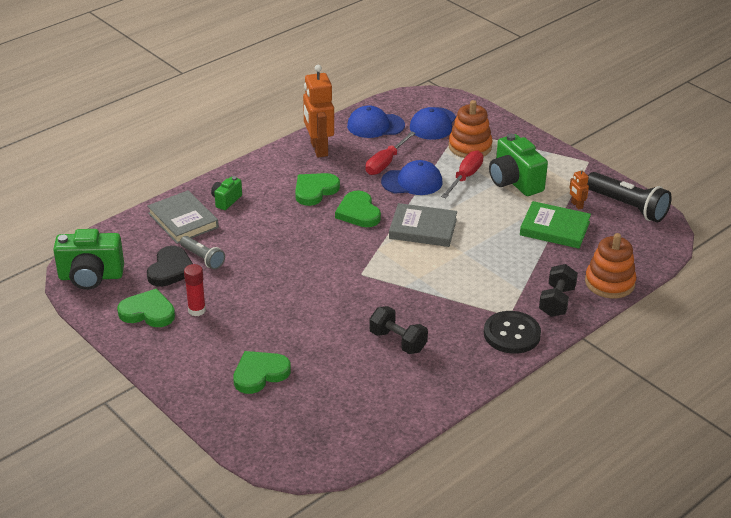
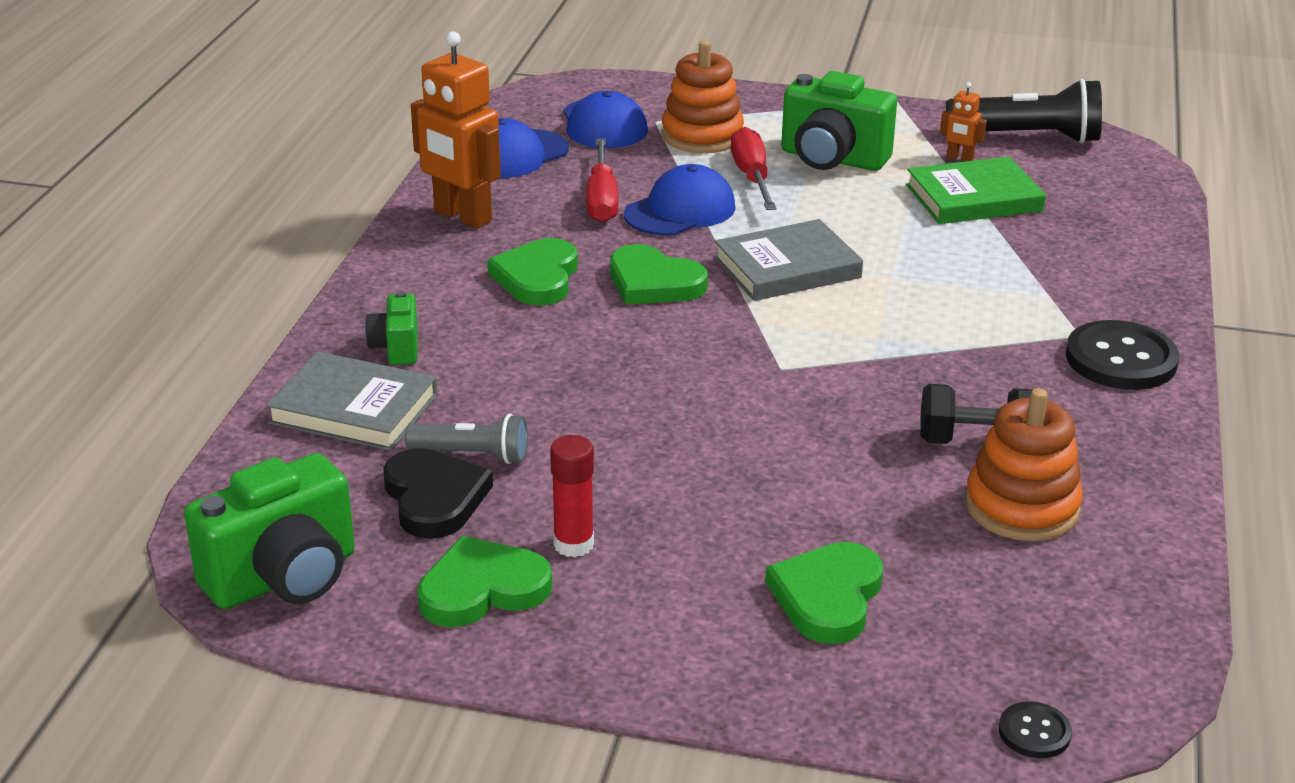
camera: 35 degrees left, 5 degrees down
(268, 458) = (1034, 732): none -> black button
(556, 302) = (1115, 290): black dumbbell -> none
(609, 283) = (1146, 238): orange stacking toy -> orange stacking toy (1022, 507)

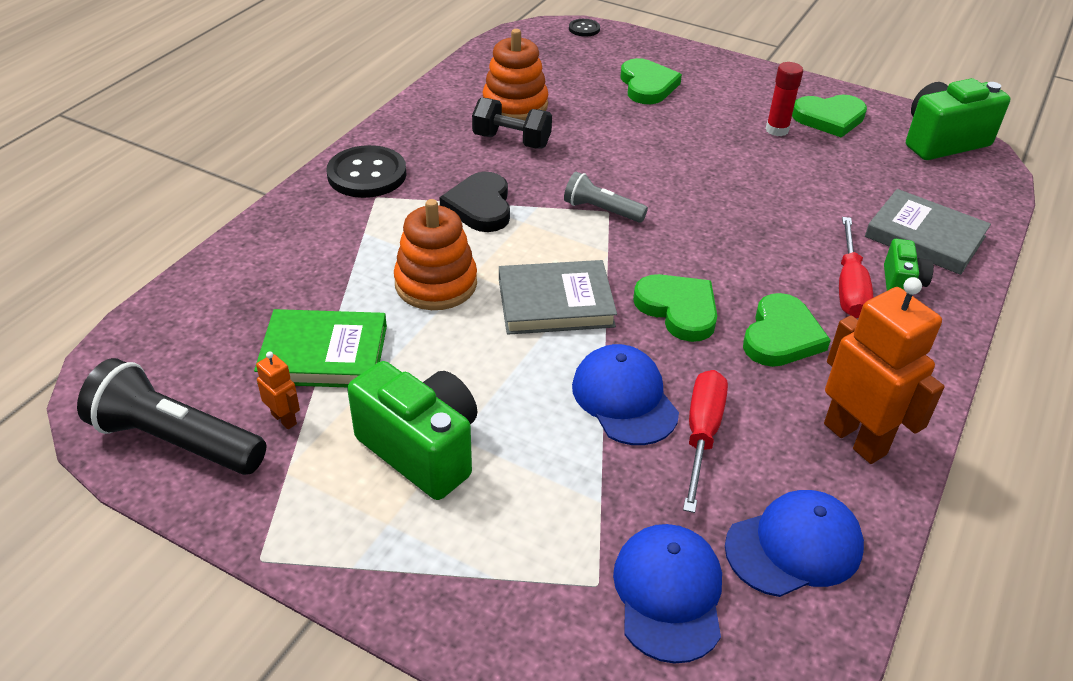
camera: 165 degrees left, 10 degrees up
(434, 498) = (860, 168): black heart -> black heart (480, 206)
(472, 455) = (837, 189): grey flashlight -> grey flashlight (601, 210)
(680, 210) = (624, 398): blue cap -> blue cap turned 90 degrees clockwise
(702, 136) = (550, 534): orange stacking toy -> orange stacking toy (436, 284)
(752, 177) = (527, 437): red screwdriver -> red screwdriver (849, 286)
(828, 597) = (647, 85): green heart -> green heart turned 45 degrees counterclockwise

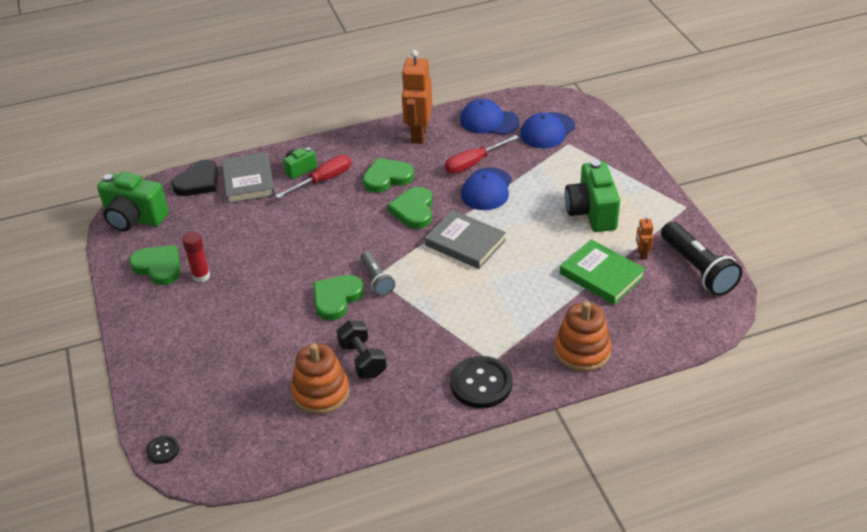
camera: 135 degrees left, 0 degrees up
(436, 284) = (513, 283): orange stacking toy -> orange stacking toy (582, 351)
(480, 206) = (439, 319): black heart -> black heart (198, 182)
(647, 85) = (213, 358): green heart -> green heart (336, 298)

